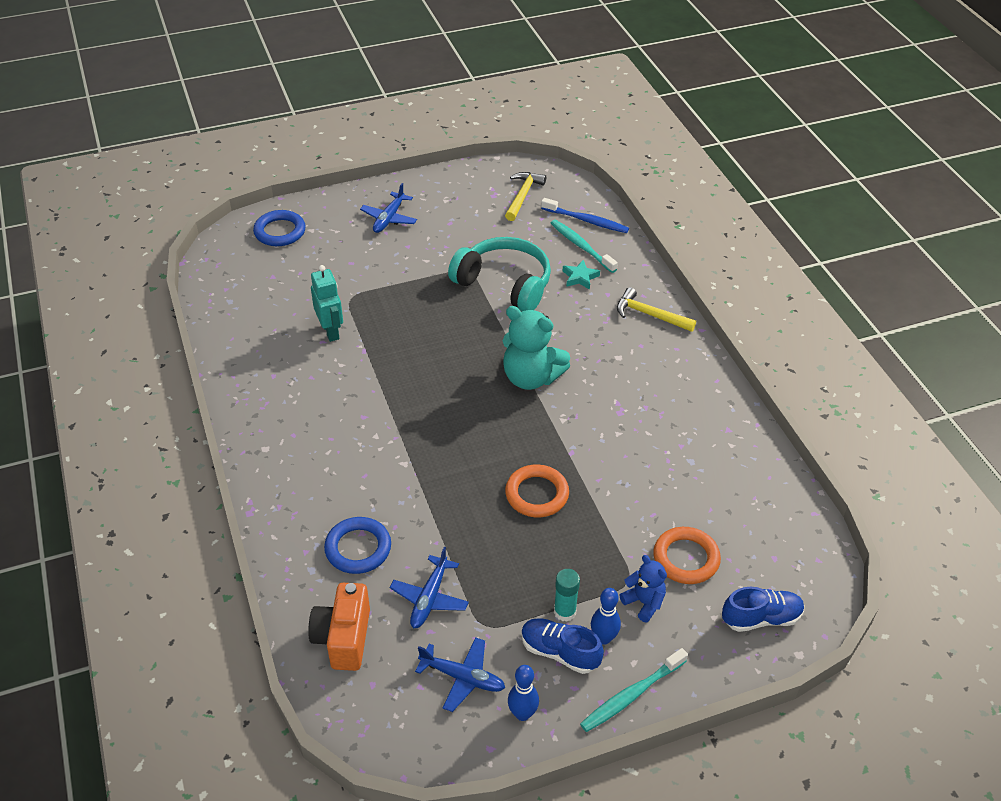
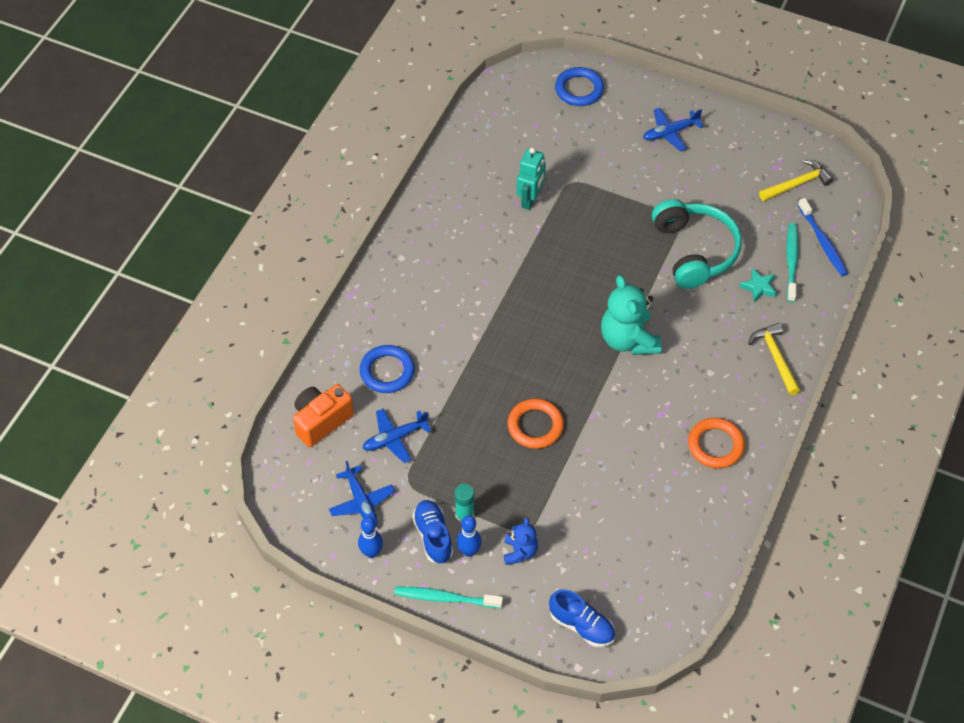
camera: 45 degrees right, 10 degrees up
(686, 558) = (581, 548): orange ring -> orange ring (715, 445)

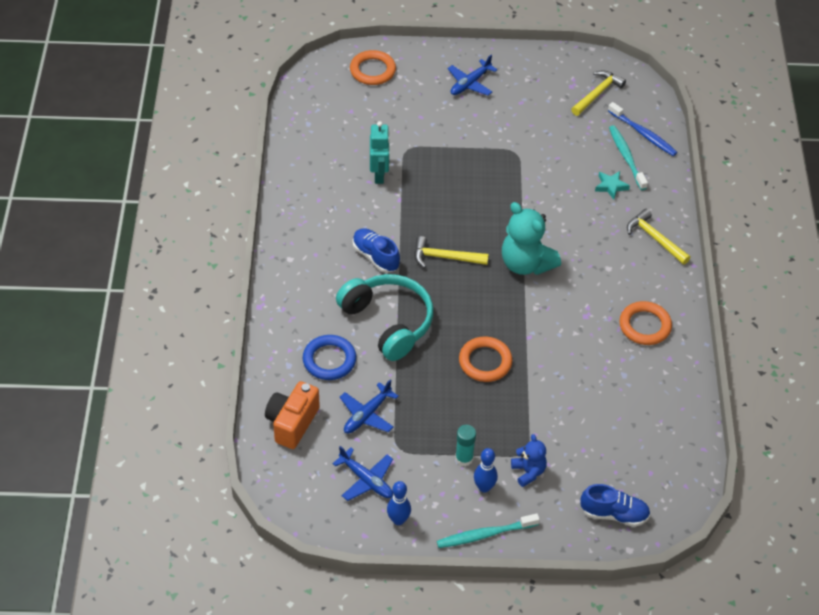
camera: 25 degrees left, 5 degrees down
(433, 536) = (446, 486): blue shoe -> blue shoe (375, 256)
(551, 306) = (445, 257): none -> yellow hammer
(579, 89) = (372, 70): blue ring -> orange ring
(694, 251) = (542, 173): turquoise headphones -> turquoise headphones (388, 322)

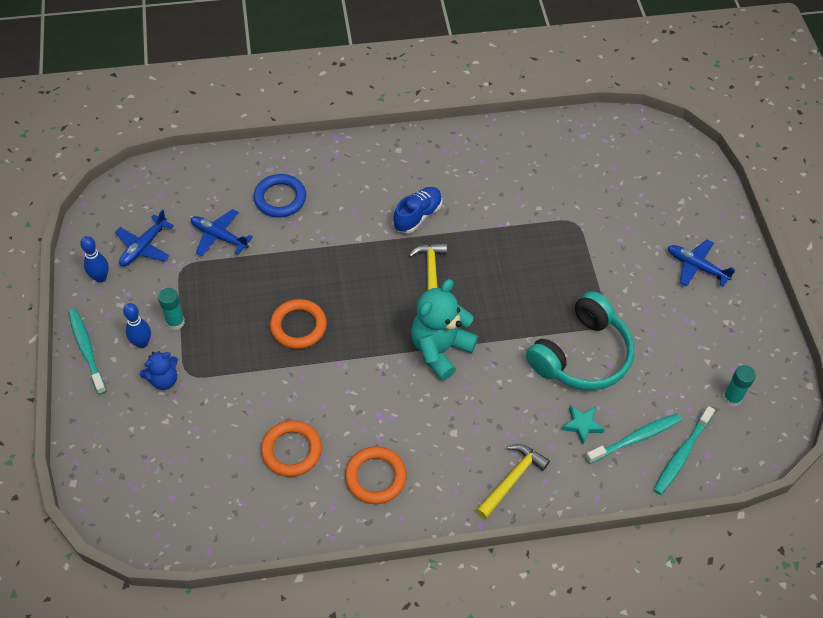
camera: 80 degrees right, 5 degrees up
(292, 423) = (203, 182): orange camera -> none
(372, 70) = (680, 177): orange ring -> orange ring (291, 450)
(379, 174) = (530, 203): turquoise robot -> none
(388, 322) = (335, 238): turquoise headphones -> turquoise headphones (582, 355)
(597, 94) = (732, 398): yellow hammer -> turquoise glue stick
(614, 514) = (116, 464): blue shoe -> none
(643, 134) = (681, 454): blue toothbrush -> turquoise toothbrush

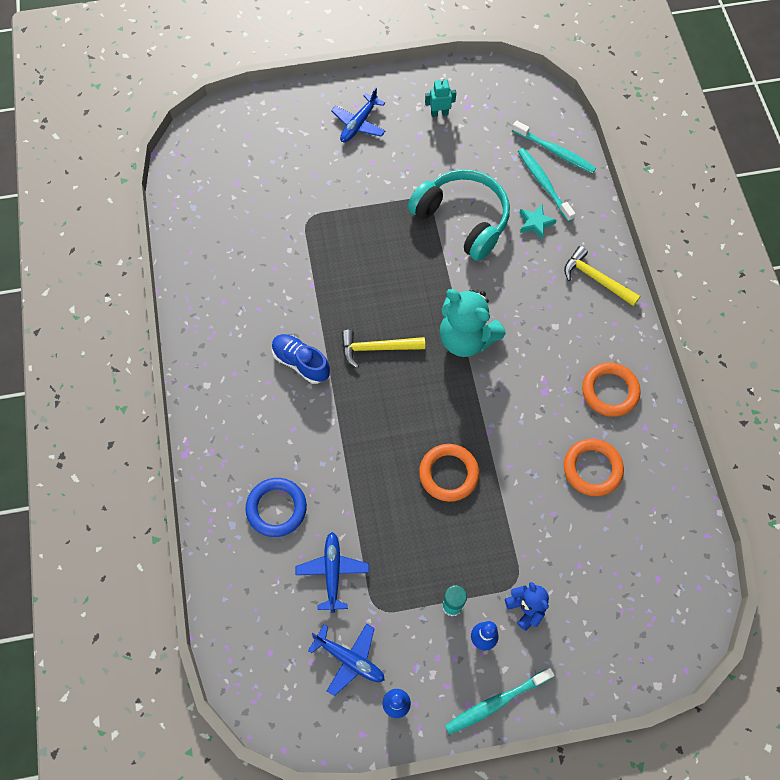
camera: 90 degrees left, 10 degrees up
(219, 236) = (332, 572): blue plane -> blue plane turned 150 degrees clockwise
(721, 341) = (439, 113): none -> turquoise robot
(732, 398) = (496, 111): turquoise glue stick -> none

